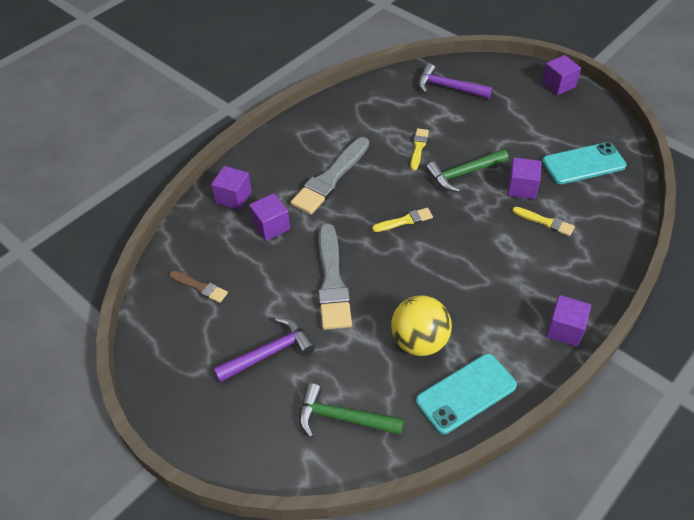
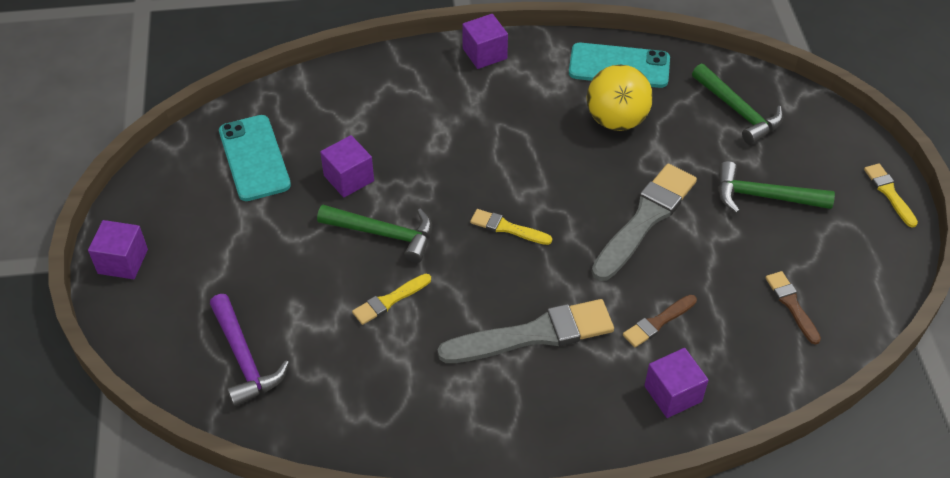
camera: 140 degrees left, 0 degrees up
(269, 353) = (763, 196): purple hammer -> green hammer
(271, 226) = (658, 322): purple cube -> brown brush
(545, 222) = (376, 134): yellow brush -> yellow brush (889, 193)
(583, 164) = (254, 158): turquoise phone -> turquoise phone turned 45 degrees clockwise

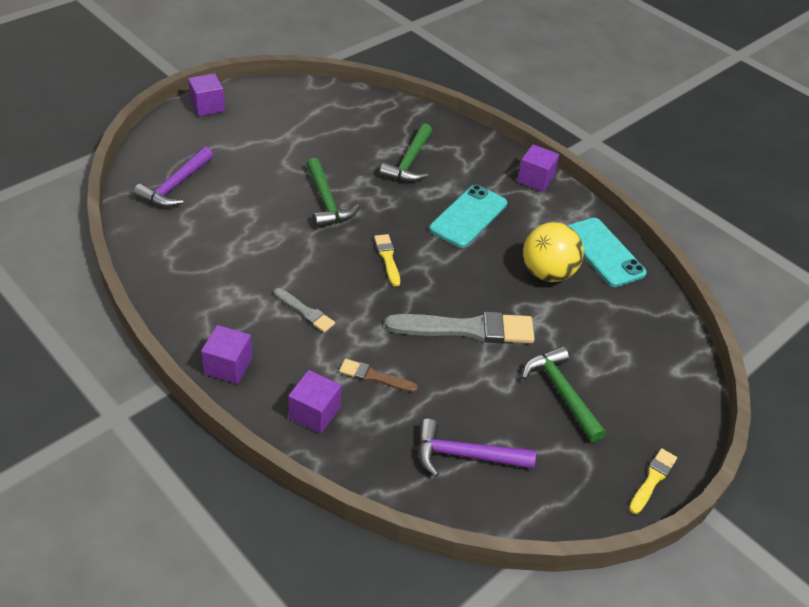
camera: 50 degrees right, 5 degrees down
(254, 158) = (335, 119): turquoise phone -> turquoise phone (468, 216)
(349, 178) = (358, 166): purple cube -> purple cube (228, 366)
(389, 300) = (274, 228): yellow brush -> none
(534, 334) = (305, 312): grey brush -> grey brush, size x0.51
(738, 111) = (635, 341): green hammer -> green hammer (409, 162)
(792, 305) = (465, 455): brown brush -> purple hammer

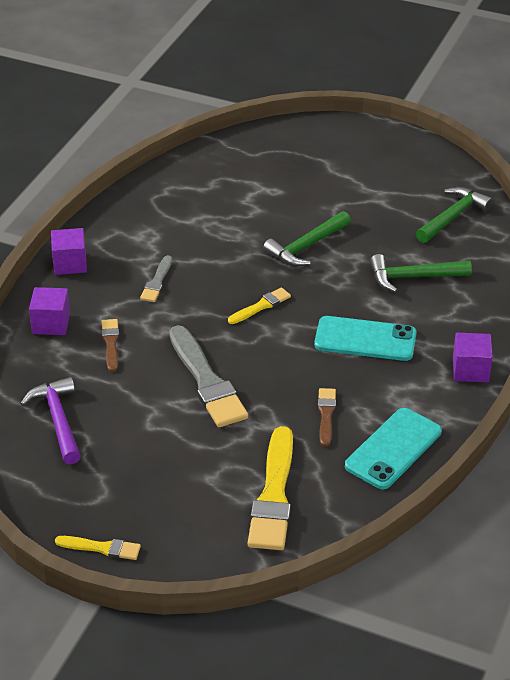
camera: 70 degrees right, 5 degrees down
(175, 186) = (251, 161): purple hammer -> none
(207, 106) = (375, 135): purple cube -> none
(547, 273) = (326, 415): yellow ball -> brown brush
(561, 392) = (169, 463): green hammer -> green hammer (453, 216)
(628, 339) = (274, 495): none -> yellow brush

